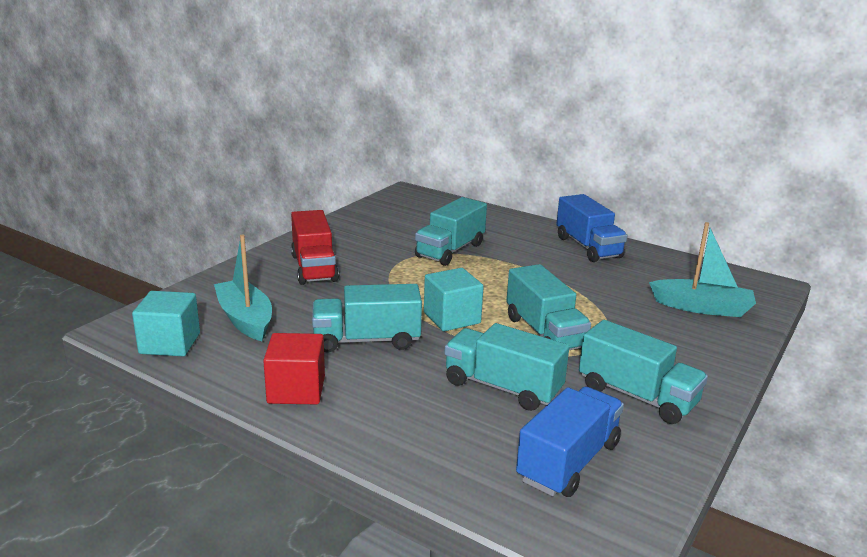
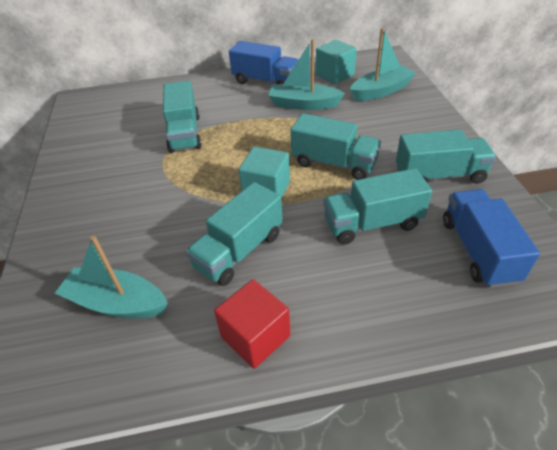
camera: 40 degrees left, 20 degrees up
(170, 343) = (82, 382): turquoise cube -> turquoise cube (335, 75)
(314, 268) = (103, 212): red truck -> none
(594, 280) = (303, 104): none -> turquoise boat

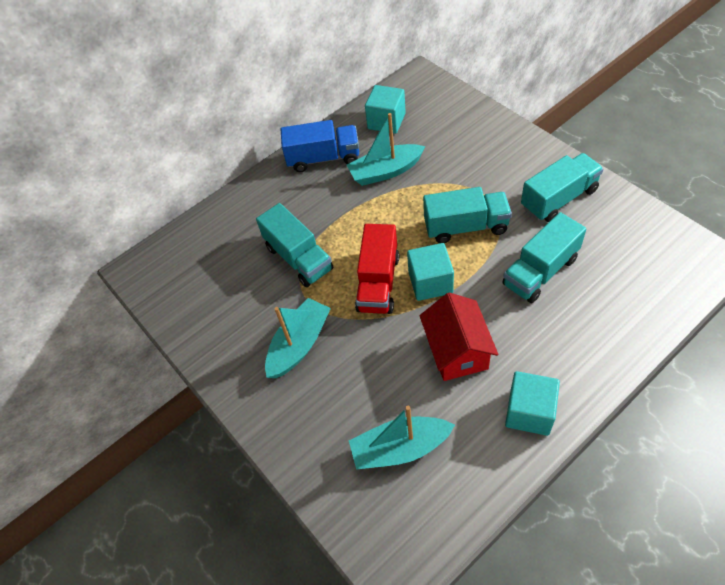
camera: 25 degrees left, 10 degrees up
(225, 173) = (378, 283): none -> red truck
(239, 250) = (457, 351): turquoise truck -> red house
(255, 336) = (529, 412): red cube -> turquoise cube
(381, 91) = (445, 124): turquoise boat -> turquoise boat (299, 344)
(478, 250) = (630, 256): blue truck -> none

